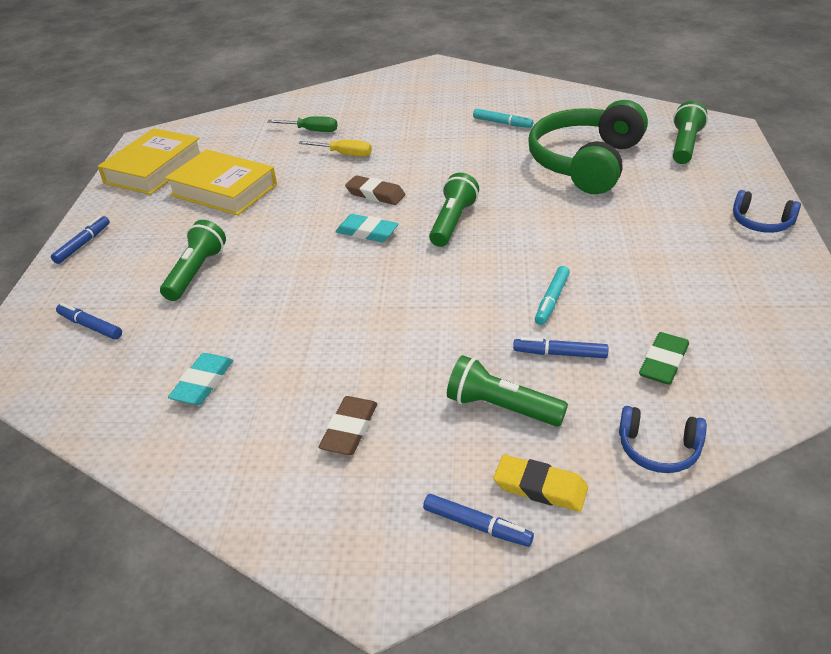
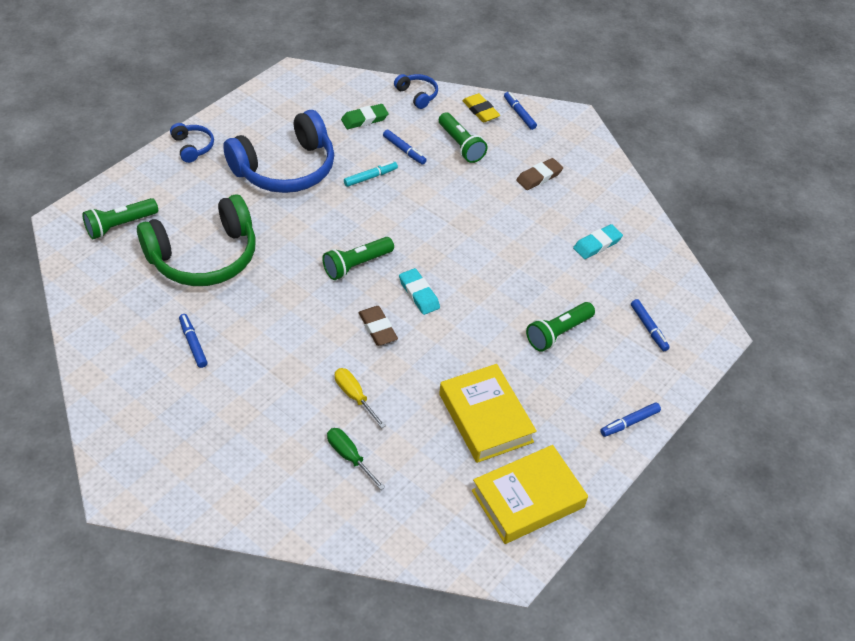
camera: 150 degrees left, 10 degrees up
(502, 123) = (193, 344): turquoise marker -> blue marker
(646, 256) = (285, 168): none -> blue headphones

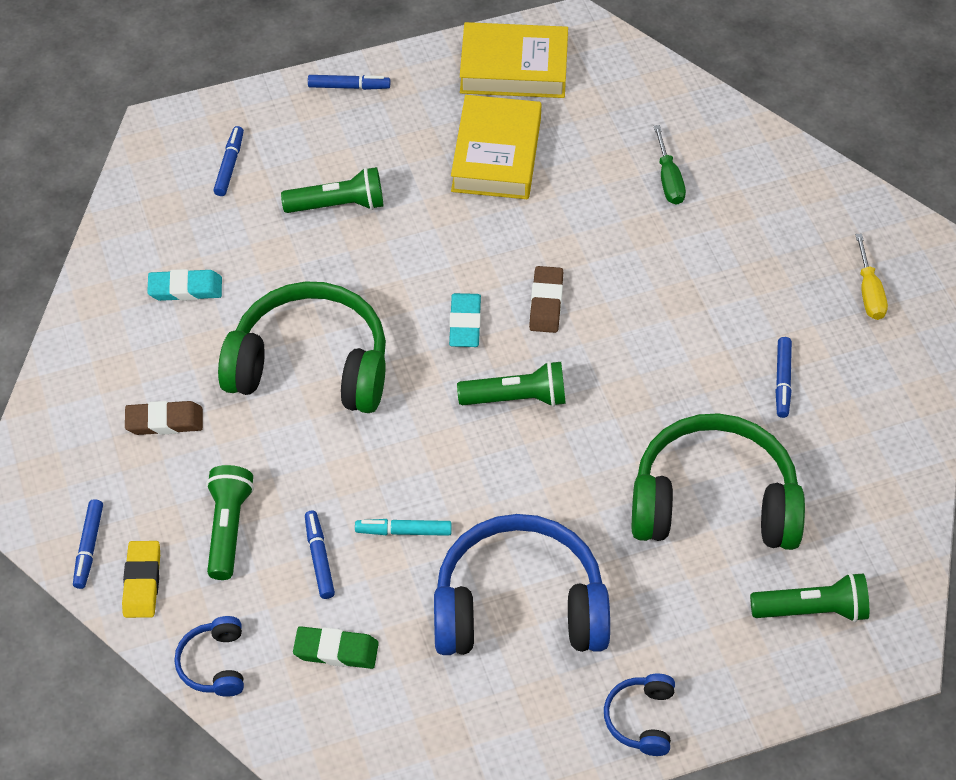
camera: 145 degrees left, 5 degrees up
(354, 396) = (624, 237): yellow screwdriver -> yellow screwdriver (869, 291)
(488, 234) = (311, 365): none -> green headphones

